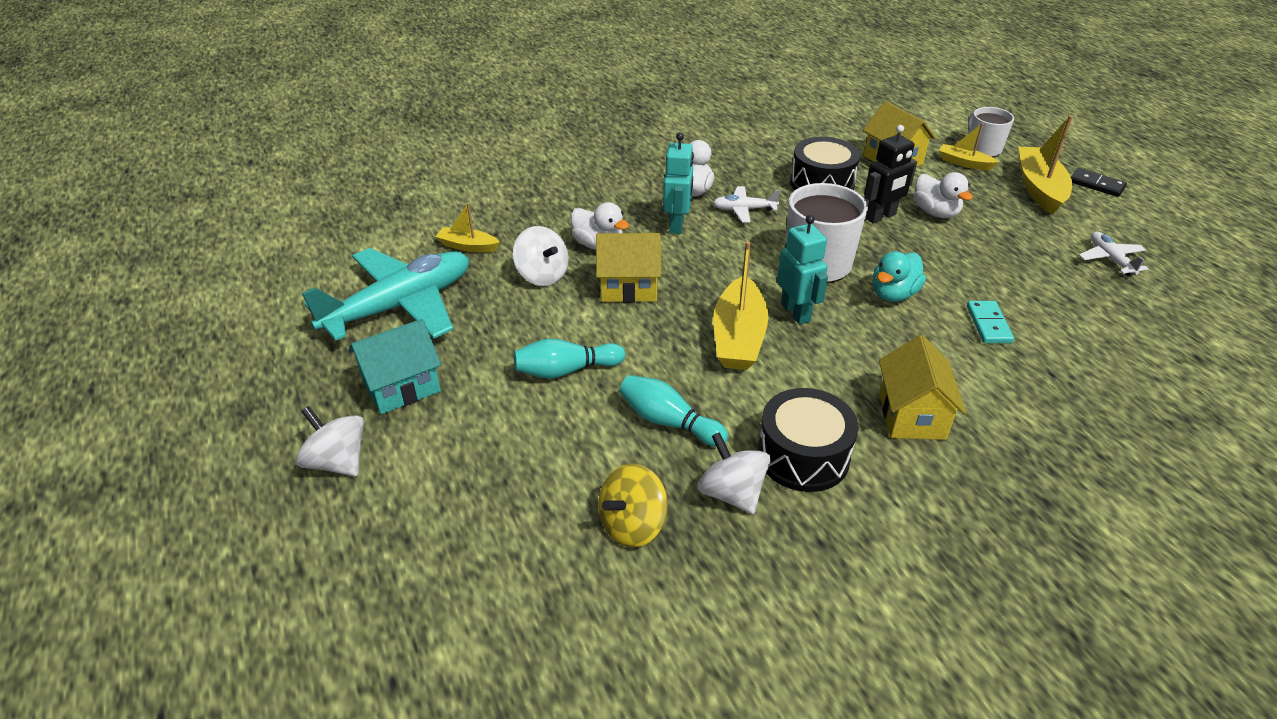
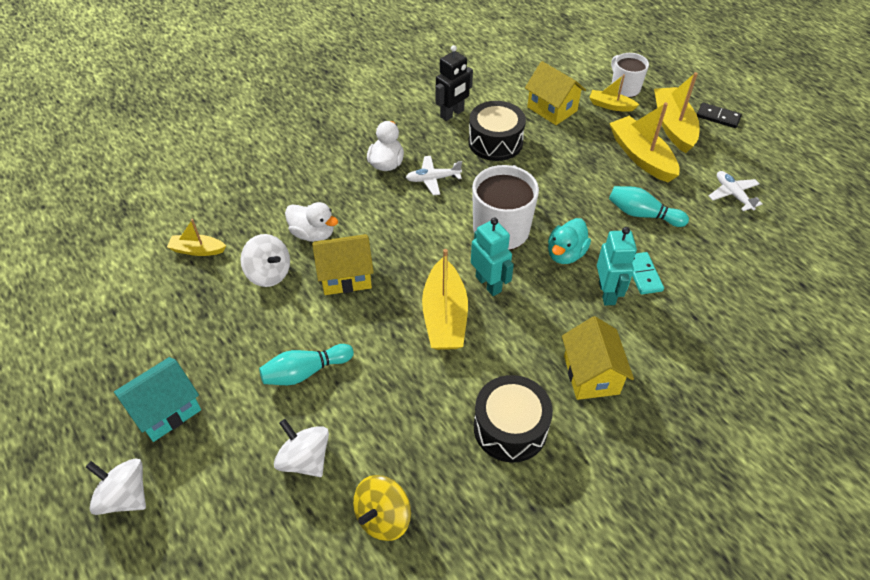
camera: 10 degrees left, 10 degrees up
(400, 306) = (148, 324): turquoise plane -> none
(668, 422) = (398, 411): turquoise bowling pin -> turquoise bowling pin (642, 214)
(677, 225) = (378, 203): turquoise robot -> turquoise robot (607, 293)
(731, 493) = (458, 473): white spinning top -> white spinning top (305, 459)
(881, 217) = (548, 173): black robot -> black robot (452, 114)
(935, 212) = (592, 162): white duck -> none
(997, 213) = (641, 157): none -> yellow boat

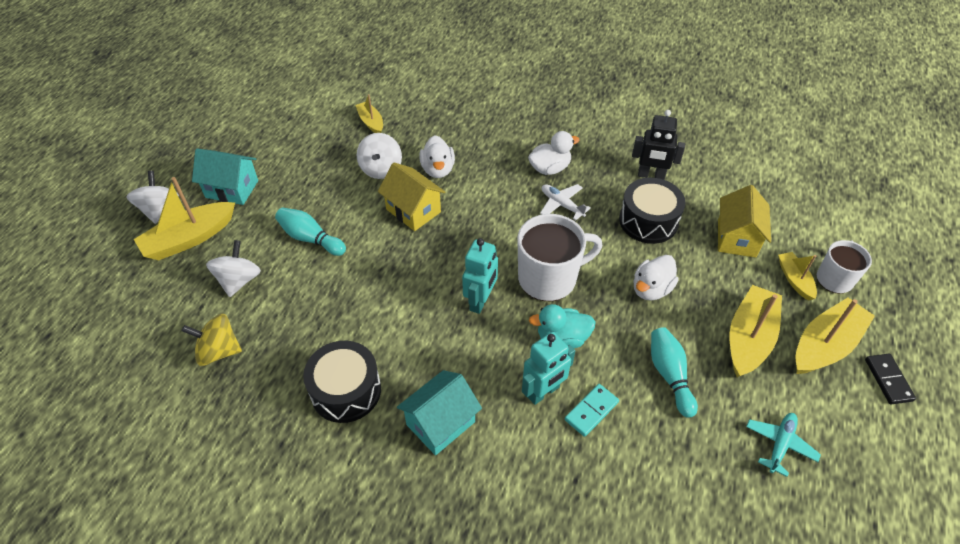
camera: 55 degrees right, 0 degrees up
(444, 316) = (423, 290): yellow boat -> yellow boat (189, 239)
(560, 179) = (651, 289): none -> white duck
(591, 375) = (440, 423): yellow house -> turquoise house
(733, 194) = (779, 444): white plane -> turquoise plane

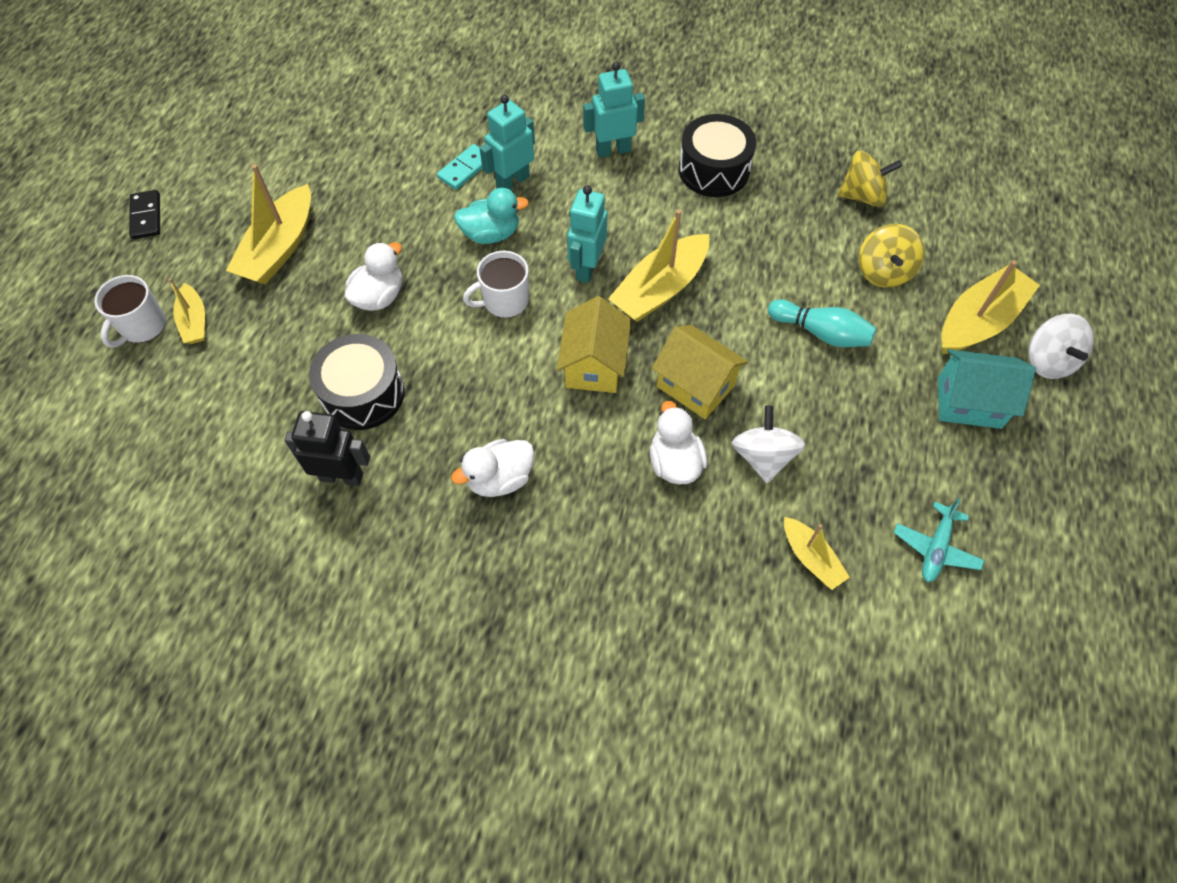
camera: 175 degrees right, 10 degrees up
(239, 280) = (883, 272): white spinning top -> yellow spinning top
(440, 423) = (613, 150): turquoise house -> turquoise robot
(549, 278) = (504, 301): white mug -> white mug, size x0.62
(561, 205) = (484, 411): white plane -> none
(669, 375) = (379, 205): turquoise bowling pin -> none
(736, 238) = (247, 375): yellow house -> yellow house (594, 365)
(779, 444) = (287, 154): turquoise plane -> turquoise plane (935, 548)
(825, 345) = (196, 246): yellow boat -> yellow boat (660, 289)

